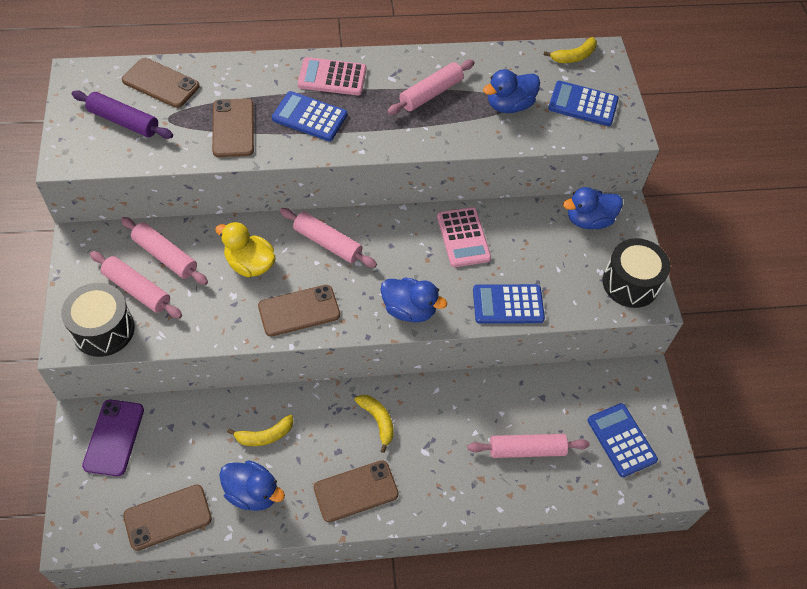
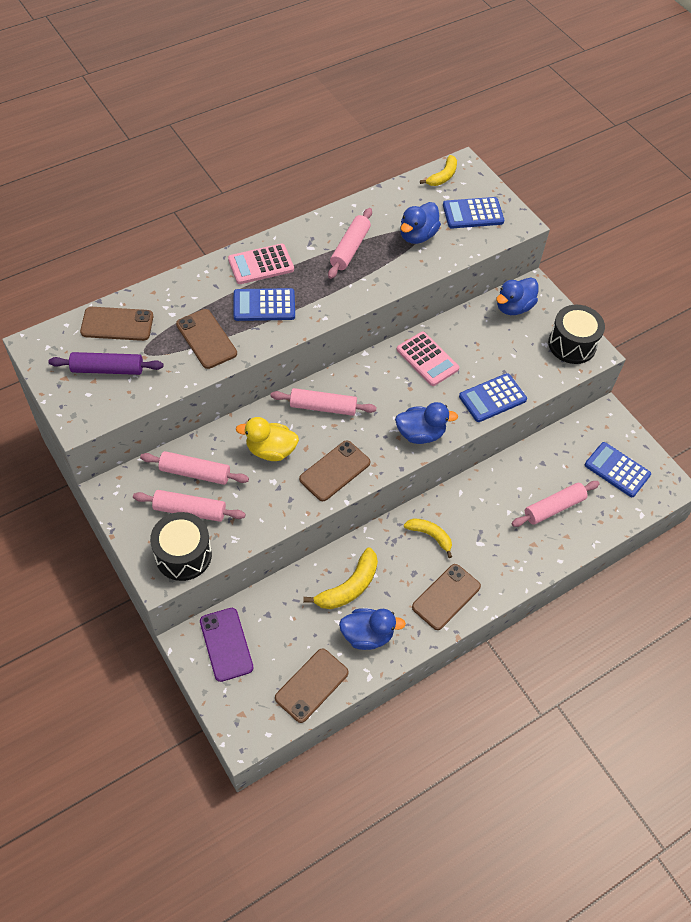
camera: 25 degrees left, 0 degrees up
(265, 436) = (349, 587): yellow banana -> yellow banana, size x1.50

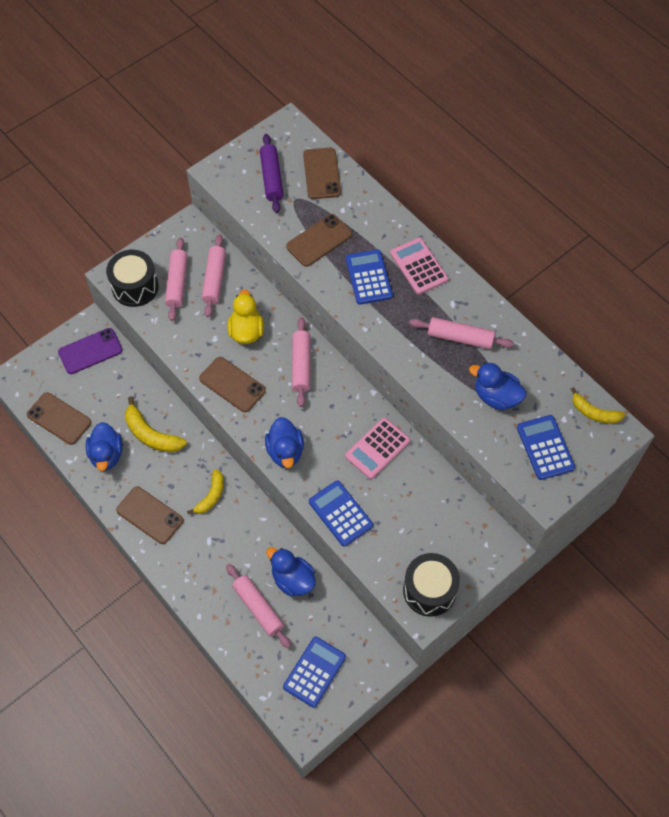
camera: 85 degrees right, 5 degrees up
(513, 307) = (468, 527): blue duck -> blue duck (292, 579)

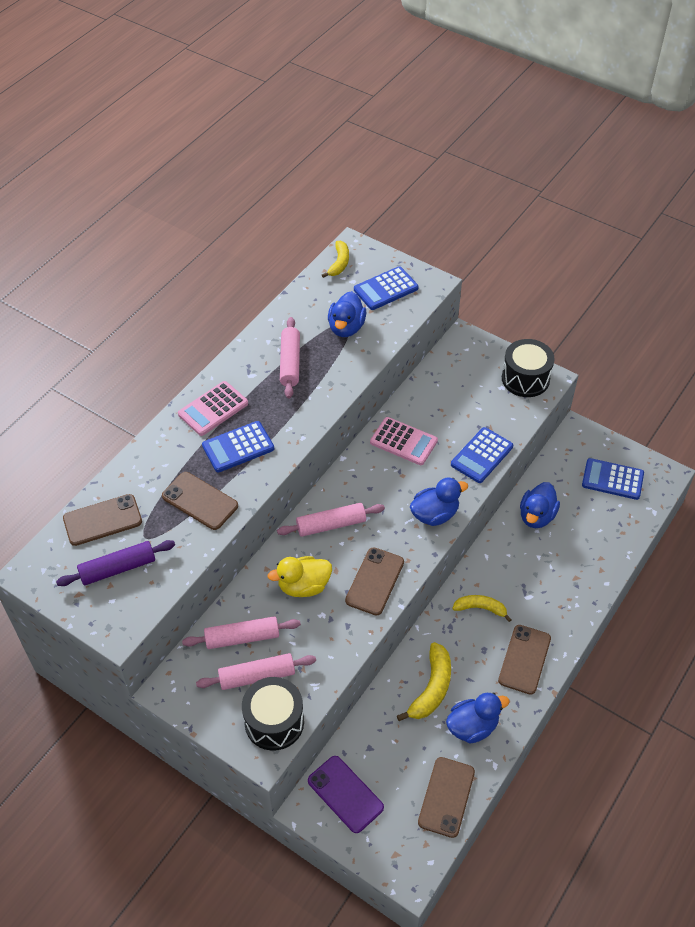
camera: 105 degrees left, 10 degrees down
(258, 608) = (576, 536): pink rolling pin -> none

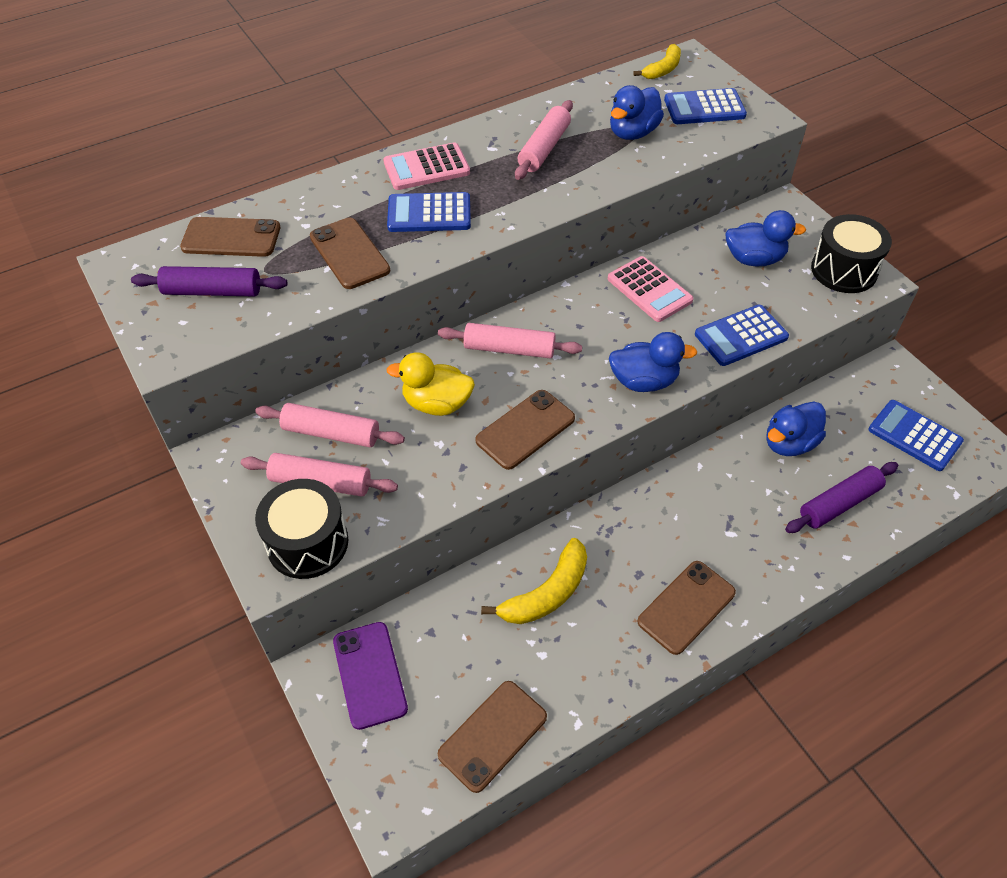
camera: 25 degrees right, 0 degrees up
(472, 727) = (574, 662): blue duck -> blue duck (754, 259)
(480, 608) = (660, 523): yellow banana -> none
(586, 547) = (839, 503): none -> purple rolling pin

